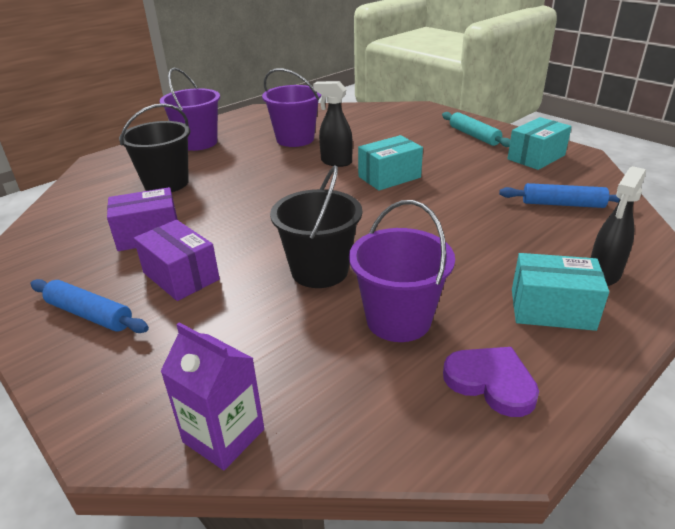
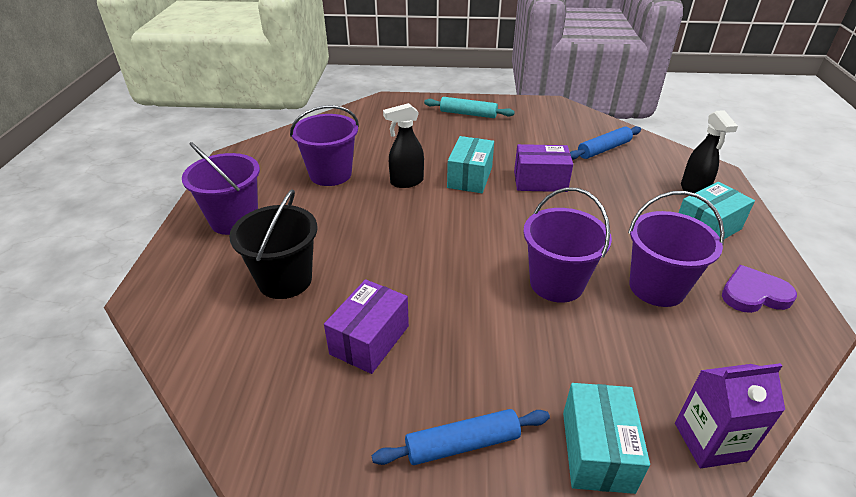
camera: 45 degrees left, 5 degrees up
(181, 276) = (470, 356): purple box -> purple box (540, 181)
(319, 271) = (556, 283): black bucket -> purple bucket
(536, 157) = (534, 117): turquoise box -> turquoise box (597, 451)

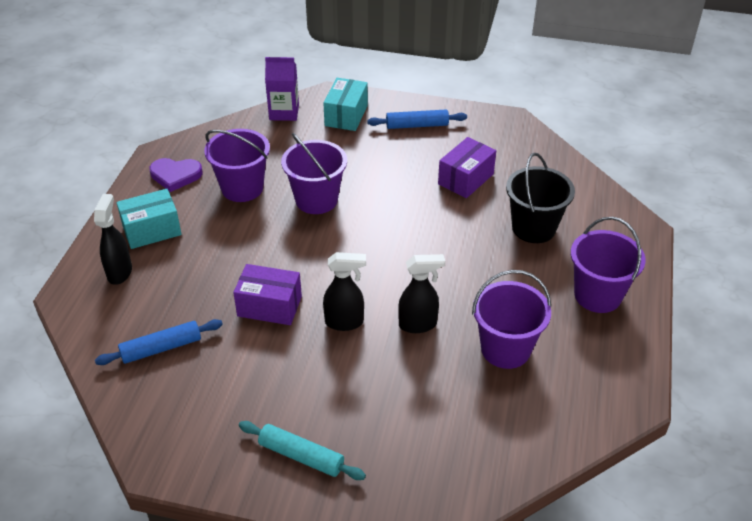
camera: 170 degrees left, 5 degrees up
(470, 177) = (345, 322): turquoise box -> black spray bottle

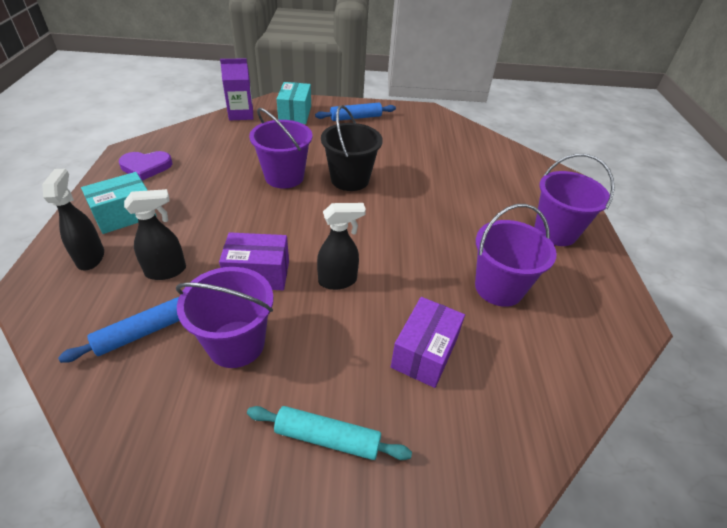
camera: 15 degrees left, 0 degrees up
(242, 188) = (212, 172): purple bucket -> purple bucket (236, 344)
(418, 324) = (410, 275): black spray bottle -> black spray bottle (166, 271)
(465, 179) = (408, 152): purple box -> purple box (424, 353)
(533, 228) = (478, 184): black bucket -> black bucket (350, 179)

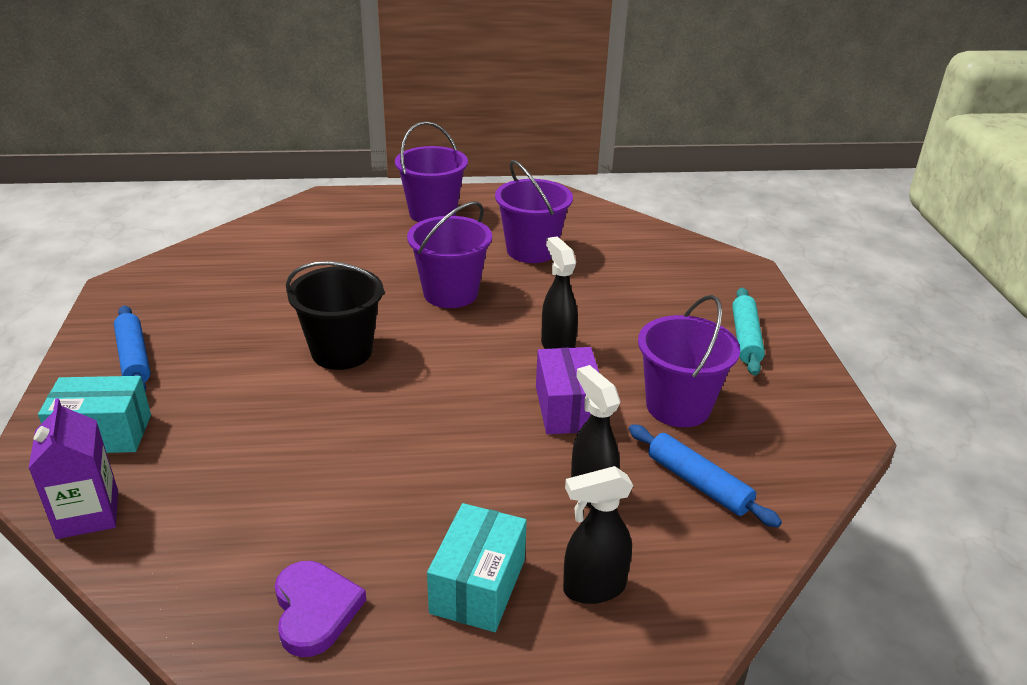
camera: 95 degrees left, 10 degrees down
(125, 215) = (478, 586): turquoise box -> turquoise box turned 60 degrees clockwise
(284, 177) = (339, 417): purple bucket -> purple bucket (450, 293)
(424, 353) = (632, 292): purple box -> none

